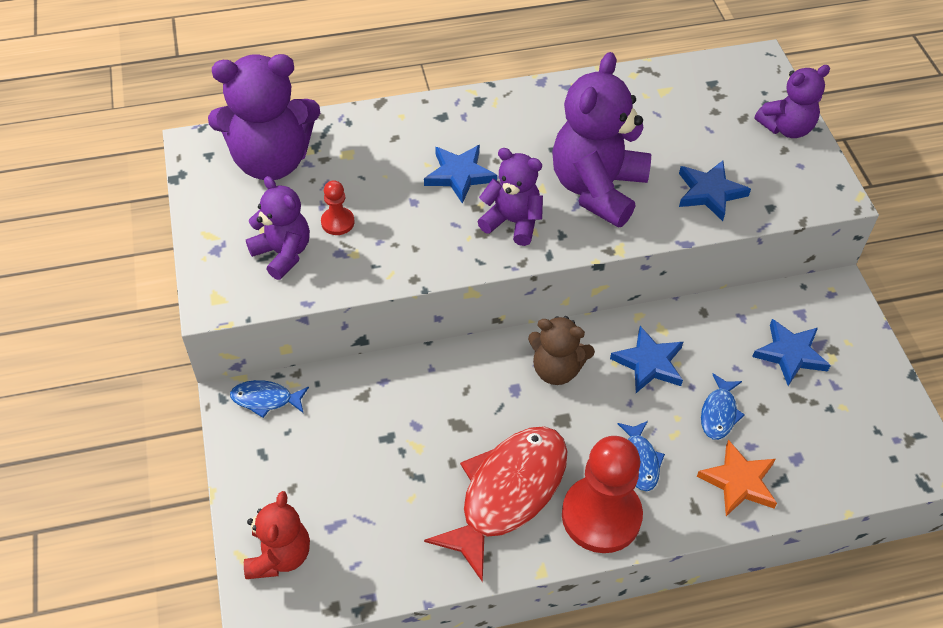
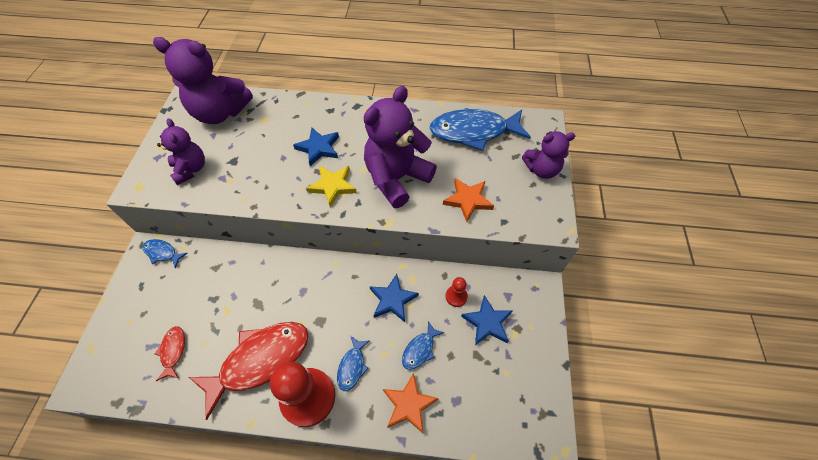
camera: 20 degrees right, 5 degrees up
(279, 555) = (110, 355): red teddy bear -> none
(337, 222) = (232, 158): red pawn -> red pawn (456, 296)
(372, 521) = (173, 351): none -> red fish
(512, 222) = (333, 186): purple teddy bear -> yellow star
(556, 369) = (334, 286): brown teddy bear -> none
(669, 98) = (473, 132): none -> blue fish
(710, 192) = (468, 200): blue star -> orange star

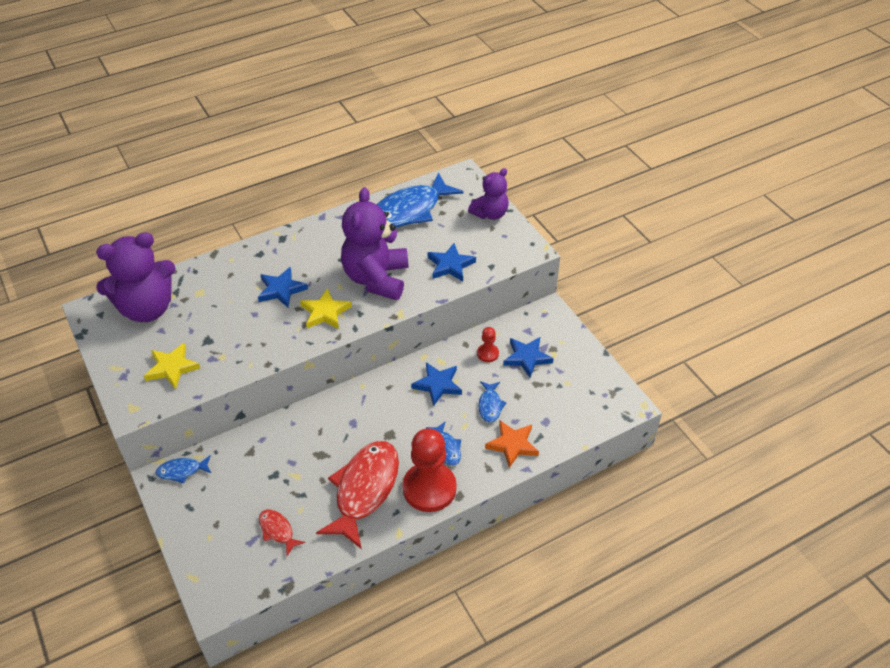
camera: 35 degrees left, 10 degrees down
(191, 169) = (172, 368): purple teddy bear -> yellow star
(468, 200) = (450, 265): orange star -> blue star

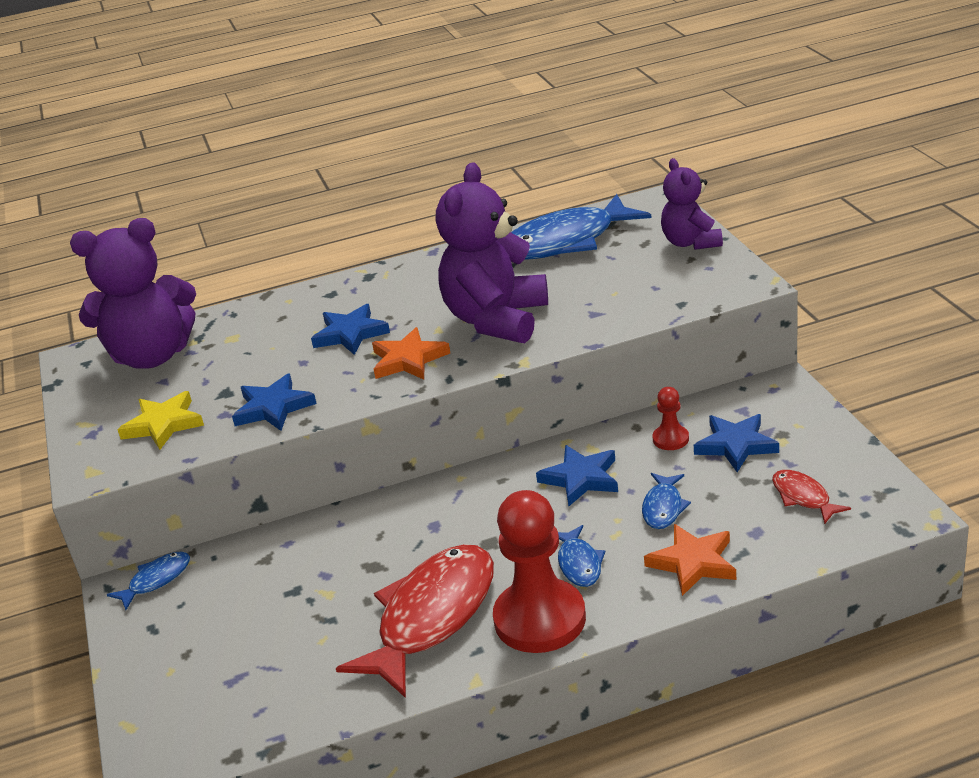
camera: 15 degrees right, 15 degrees down
(182, 471) = (156, 580): blue fish -> blue fish turned 135 degrees clockwise
(277, 531) = (278, 667): red fish -> red fish (803, 497)
(325, 312) = (408, 360): yellow star -> orange star
(450, 265) = (616, 303): blue star -> blue star (273, 407)
(490, 214) = (691, 242): purple teddy bear -> purple teddy bear turned 105 degrees clockwise

